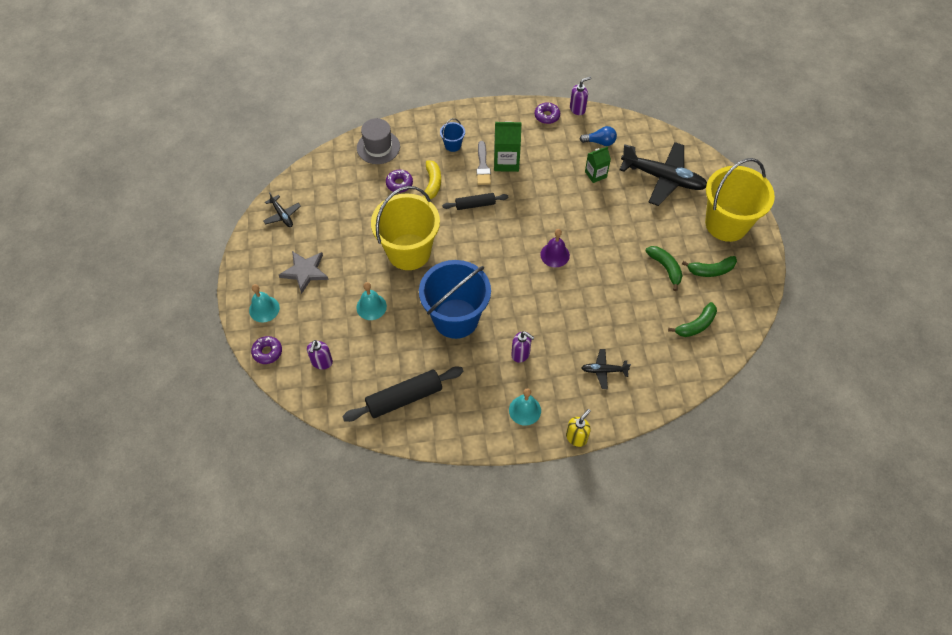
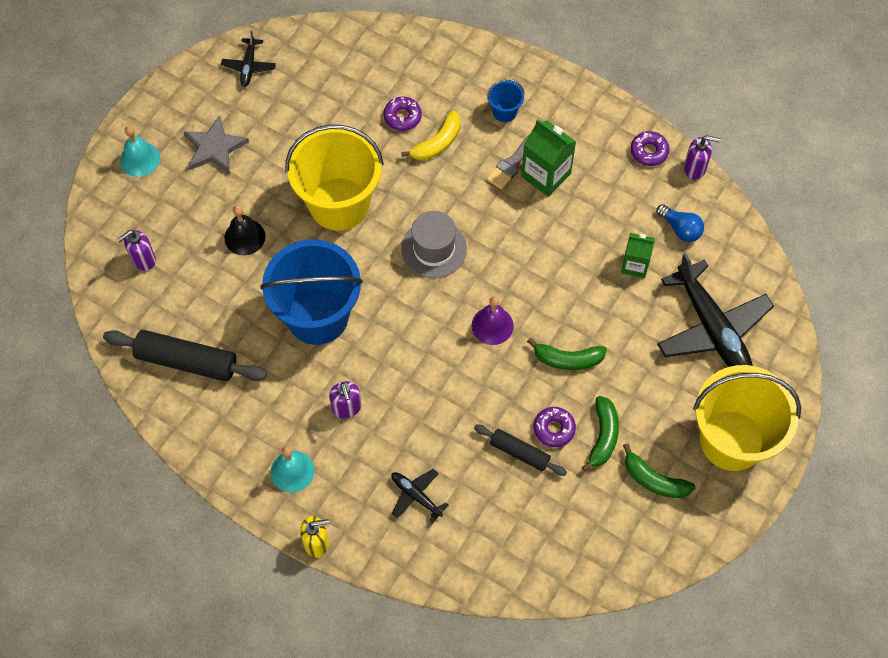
camera: 40 degrees right, 5 degrees up
(267, 352) = (102, 208): purple donut -> purple donut (554, 429)
(371, 307) = (244, 237): turquoise bell -> black bell
(378, 147) = (420, 56): grey hat -> grey hat (434, 249)
(475, 205) = (461, 201): black rolling pin -> black rolling pin (519, 453)
(696, 325) = (570, 528): green banana -> green banana (567, 359)

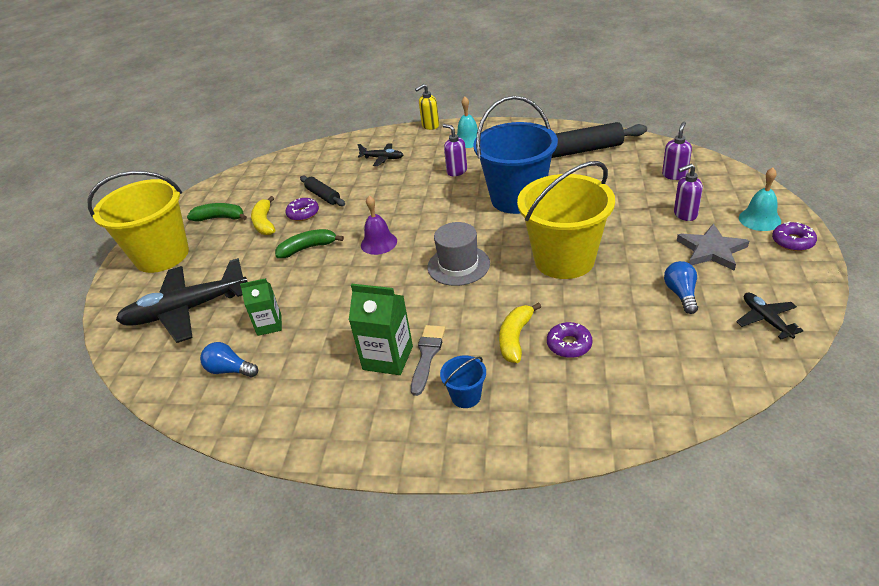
camera: 160 degrees right, 25 degrees down
(244, 237) = (617, 213): black bell -> none
(282, 118) = (681, 294): none -> blue light bulb
(519, 453) = (323, 196): black rolling pin -> black rolling pin turned 45 degrees clockwise
(603, 436) = (265, 223): green banana -> yellow banana
(649, 151) = (282, 427): purple donut -> purple donut (792, 241)
(695, 168) = (223, 432): purple soap dispenser -> purple soap dispenser (685, 214)
(712, 328) = (186, 310): black plane -> black plane turned 60 degrees counterclockwise

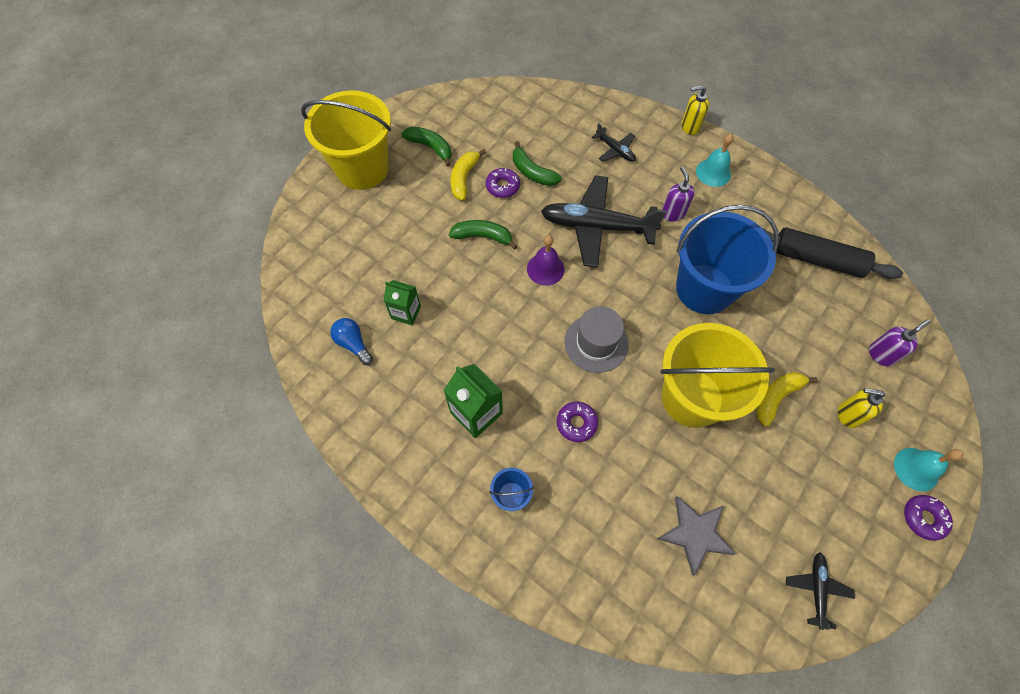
camera: 25 degrees right, 25 degrees up
(186, 310) = (351, 252): black plane -> black plane (596, 227)
(323, 196) = (532, 172): black rolling pin -> green banana
(427, 355) = (507, 431): grey brush -> none
(515, 338) = (589, 461): yellow banana -> yellow banana (776, 397)
(569, 345) = (627, 498): purple donut -> purple donut (576, 423)
(681, 294) = (765, 509): blue light bulb -> none
(685, 214) = (848, 414): purple soap dispenser -> yellow soap dispenser
(711, 250) = (836, 476): grey star -> grey star (695, 534)

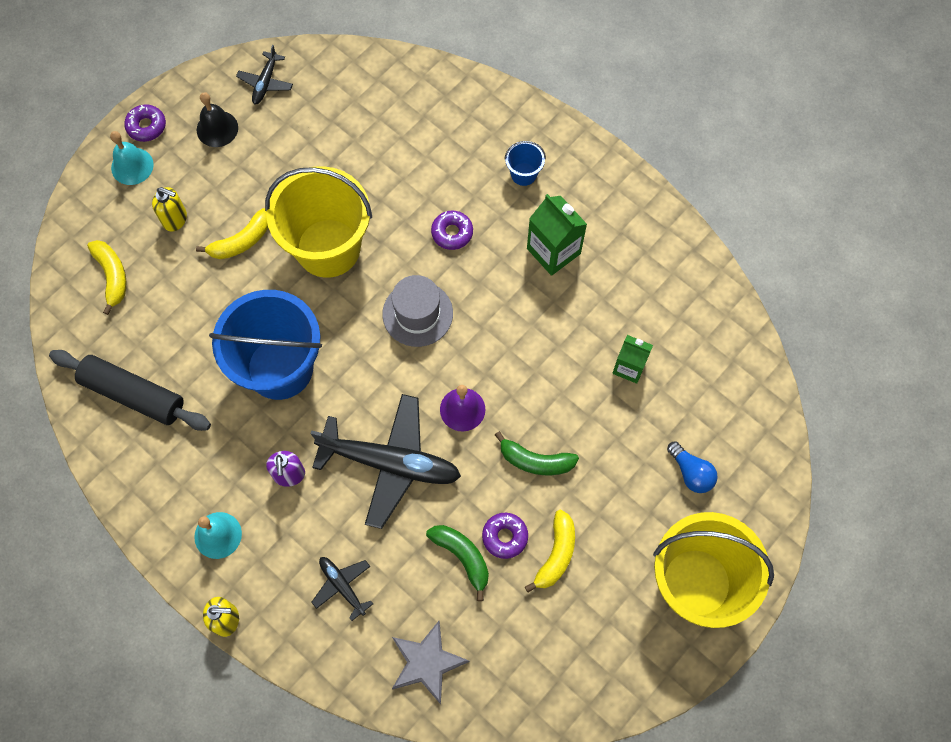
camera: 175 degrees left, 5 degrees up
(353, 344) = (686, 334): blue light bulb -> blue light bulb (691, 472)
(430, 147) = (601, 613): green banana -> none
(695, 534) = (359, 130): grey star -> grey star (426, 662)
(847, 522) = (217, 128): none -> black bell
(881, 354) = (112, 276): purple soap dispenser -> yellow banana

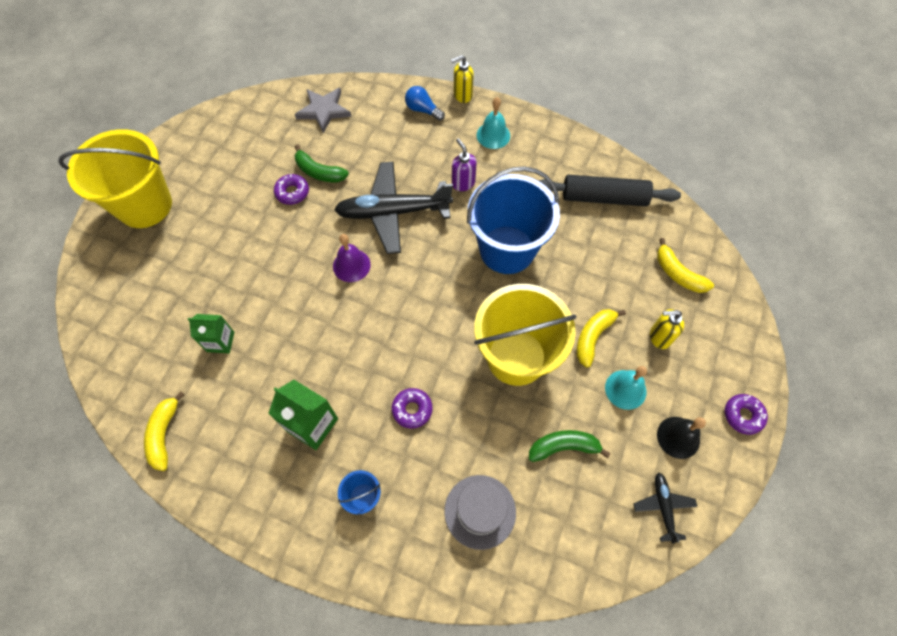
camera: 160 degrees right, 5 degrees down
(132, 166) = (728, 372): turquoise bell -> turquoise bell (625, 389)
(342, 586) = (396, 133): black plane -> none
(417, 314) = (415, 326): grey hat -> grey hat (480, 511)
(535, 461) = (283, 247): green banana -> green banana (563, 447)
(556, 554) = (252, 193): yellow banana -> yellow banana (164, 434)
(691, 472) = (156, 276): blue light bulb -> blue light bulb (422, 110)

